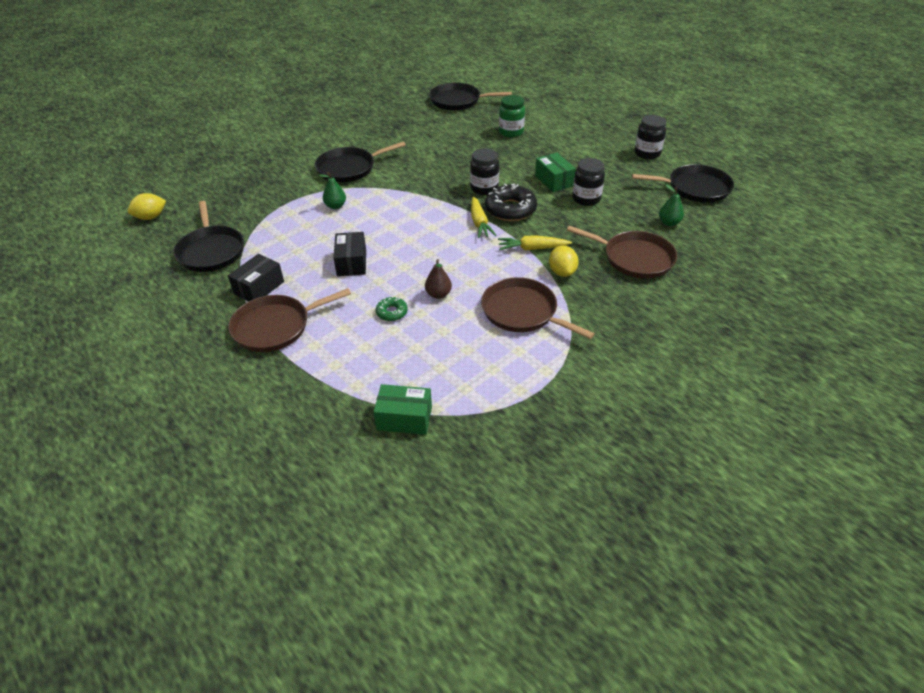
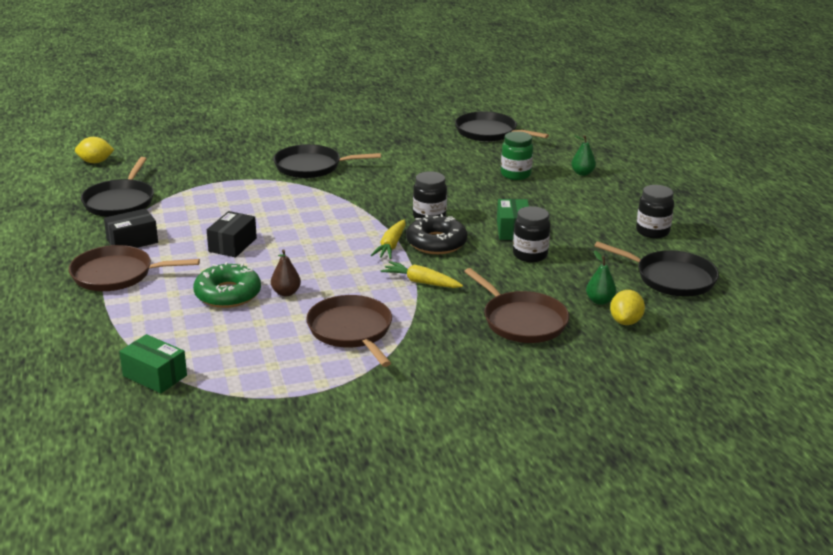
camera: 25 degrees right, 15 degrees down
(335, 206) = (265, 195): green pear -> green pear (582, 173)
(392, 312) = (228, 294): green donut -> green donut, size x1.93
(562, 272) = (429, 310): yellow lemon -> yellow lemon (625, 321)

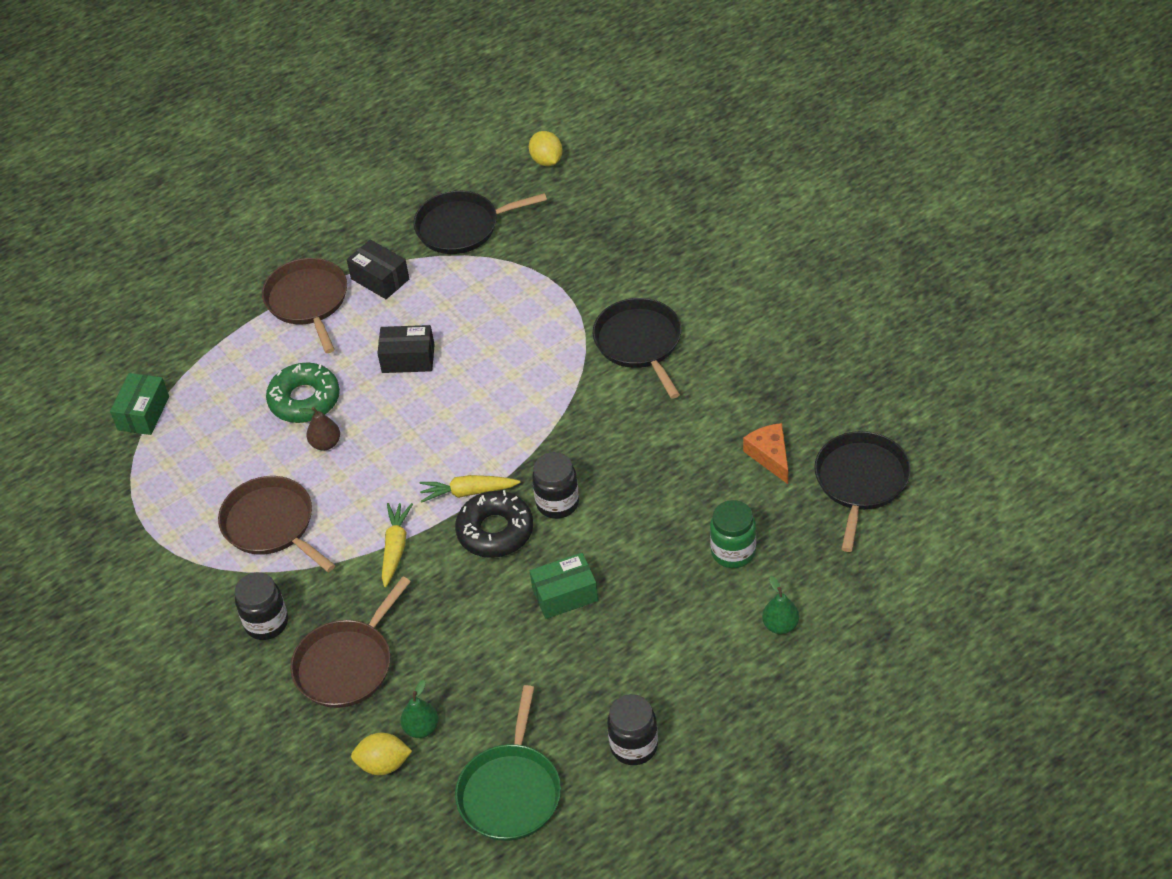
camera: 75 degrees right, 20 degrees up
(351, 331) = (271, 525): brown pan -> brown pan turned 90 degrees counterclockwise
(447, 150) = (770, 456): none -> orange cheese
(530, 255) = (506, 630): black jar -> black jar (266, 623)
(671, 278) = (510, 791): black pan -> green pan

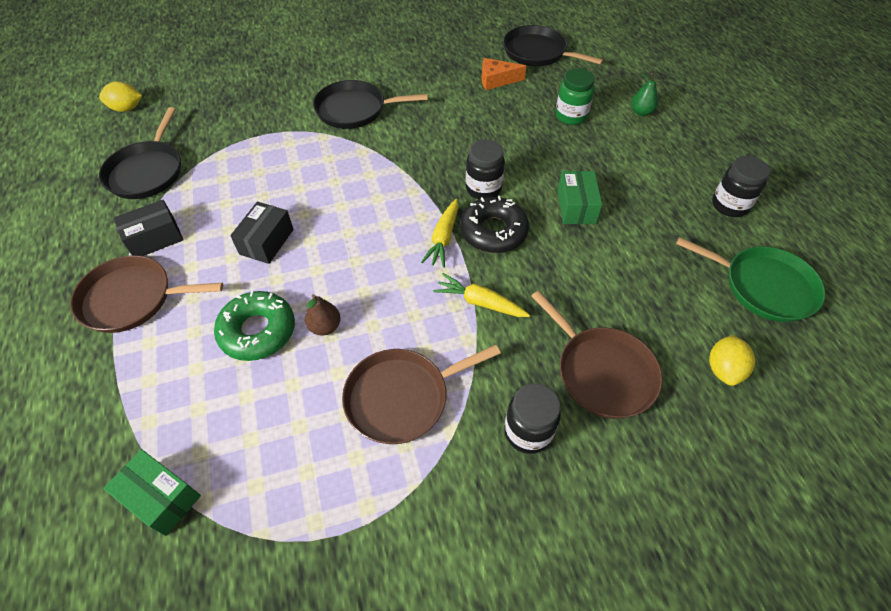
camera: 75 degrees left, 5 degrees up
(421, 728) = (688, 331): green pear -> none

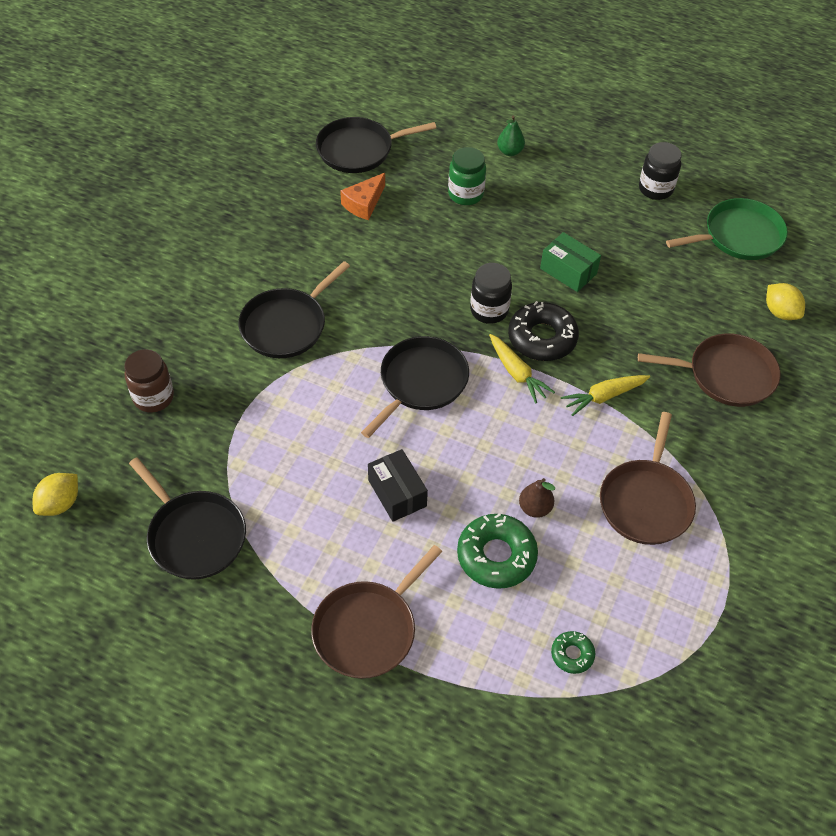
camera: 50 degrees left, 0 degrees up
(155, 238) = (304, 575): black box -> none
(161, 497) = (603, 704): green box -> none
(198, 441) = (572, 654): none -> green donut
(239, 94) = (153, 397): none -> brown jar
(377, 195) = (421, 382): none -> black pan
(528, 431) = (736, 449): black jar -> none

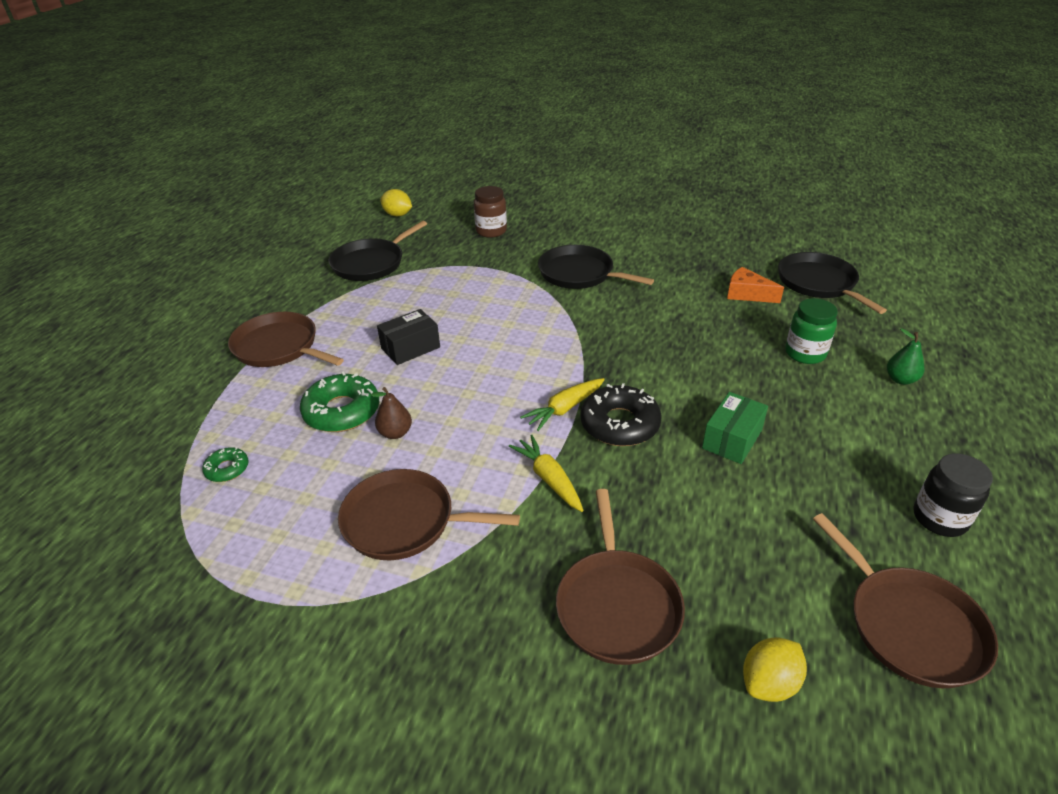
camera: 85 degrees right, 15 degrees down
(421, 382) = (536, 348): black pan -> none
(489, 310) = (644, 383): black jar -> none
(739, 236) = (909, 625): green pan -> brown pan

